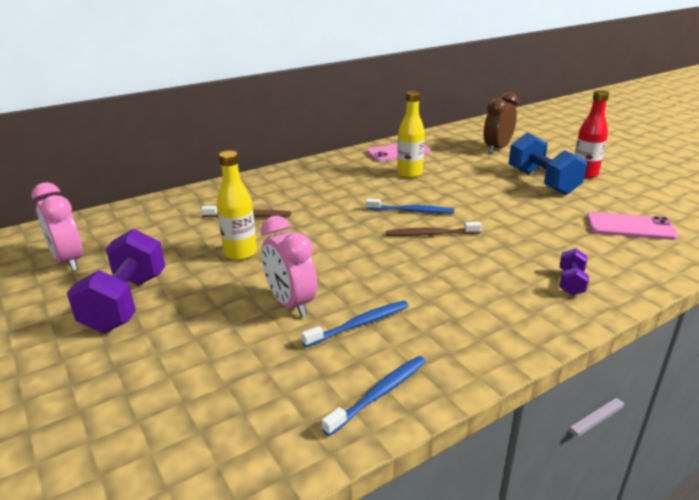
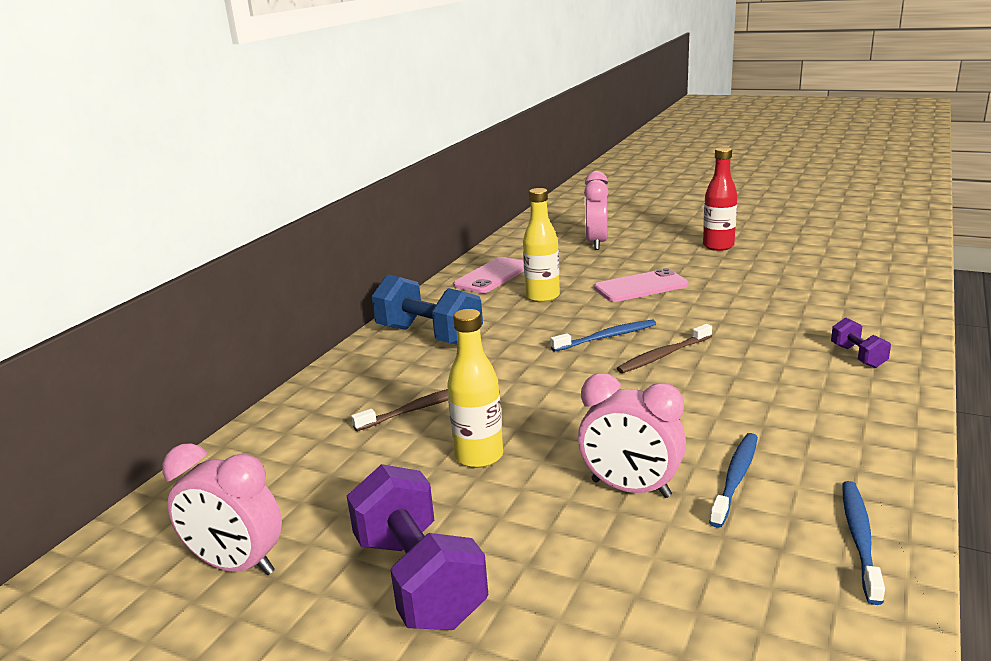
camera: 30 degrees left, 5 degrees down
(497, 149) = (596, 243): brown clock -> pink clock
(542, 182) = (691, 265): blue dumbbell -> blue dumbbell (429, 336)
(630, 227) = (829, 286): pink phone -> pink phone (641, 286)

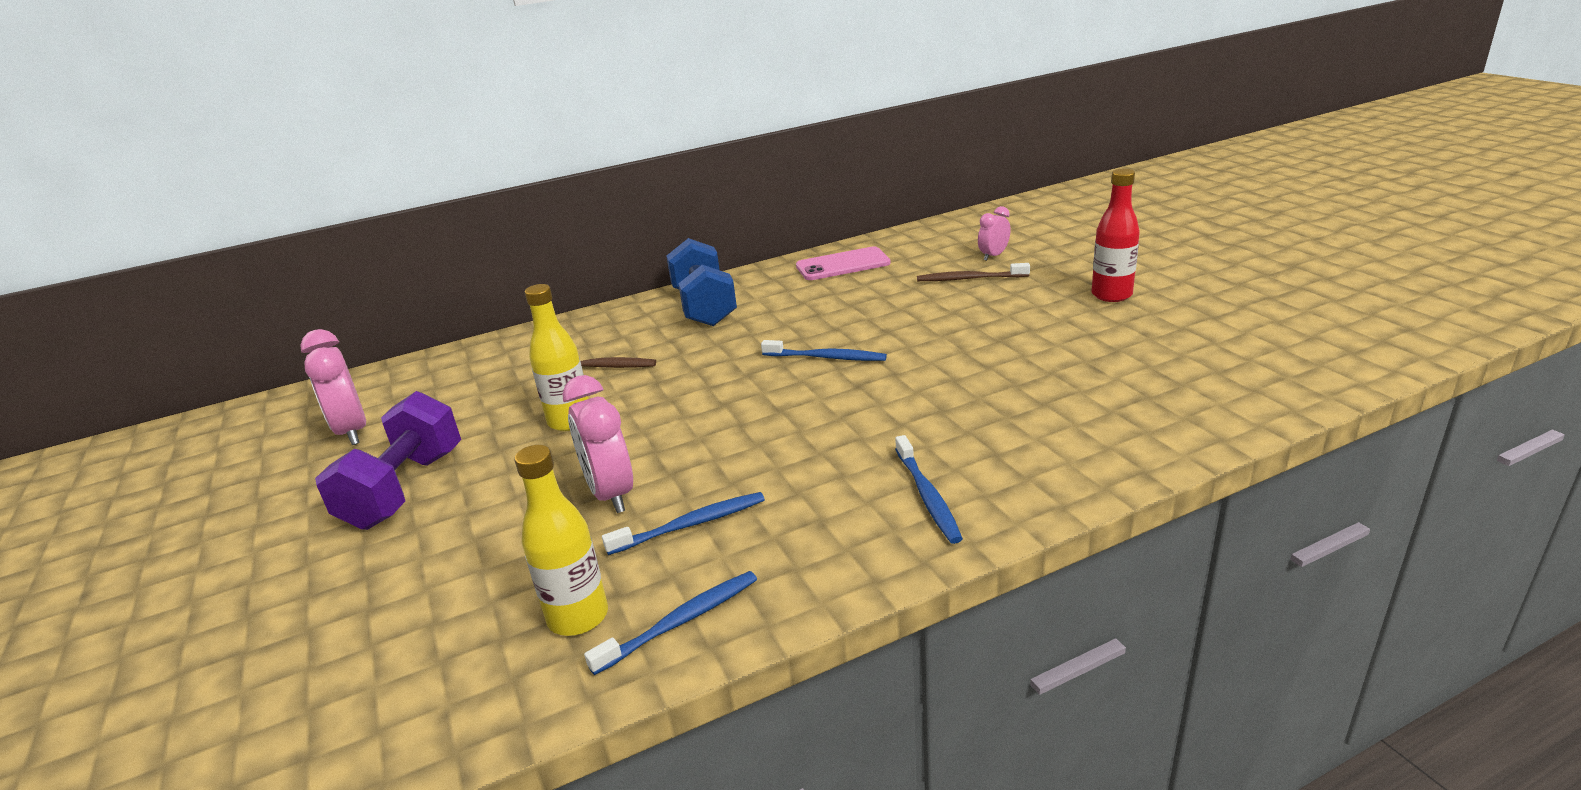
camera: 40 degrees right, 5 degrees up
(542, 297) = (846, 299): yellow bottle -> yellow bottle (578, 617)
(596, 243) = (993, 256): pink clock -> pink clock, size x0.59
(641, 286) = (947, 317): pink phone -> none
(663, 355) = (839, 393): brown toothbrush -> brown toothbrush (969, 279)
(845, 391) = (927, 496): none -> blue toothbrush
(858, 356) = (1013, 468): purple dumbbell -> none

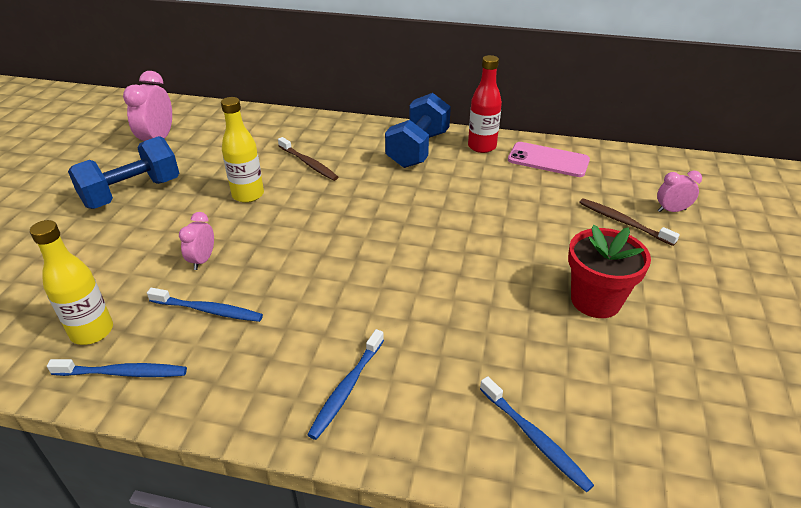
camera: 35 degrees right, 10 degrees up
(404, 489) = (132, 193): purple dumbbell -> blue dumbbell
(611, 494) = (202, 260): pink clock -> pink clock, size x0.59
(827, 357) = (435, 234): blue toothbrush -> blue toothbrush (535, 438)
(1027, 335) = (595, 300): none -> red flower pot
(1111, 295) = (720, 303): red bottle -> red bottle (482, 147)

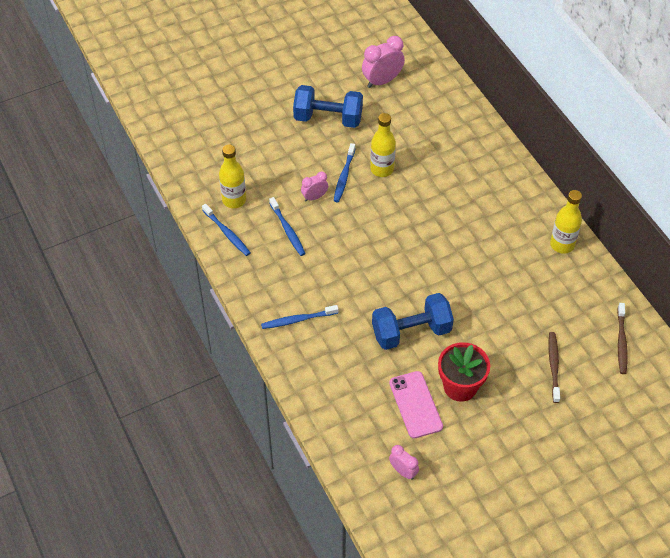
camera: 50 degrees right, 15 degrees up
(308, 164) = (441, 171): brown toothbrush -> brown toothbrush (621, 342)
(418, 149) = (519, 213): blue dumbbell -> blue dumbbell (411, 332)
(482, 147) = (562, 244): red bottle -> yellow bottle
(535, 438) = (338, 408): blue toothbrush -> blue toothbrush (344, 176)
(548, 160) = (586, 290): pink phone -> pink phone (415, 404)
(671, 210) = (596, 386): pink clock -> pink clock (403, 471)

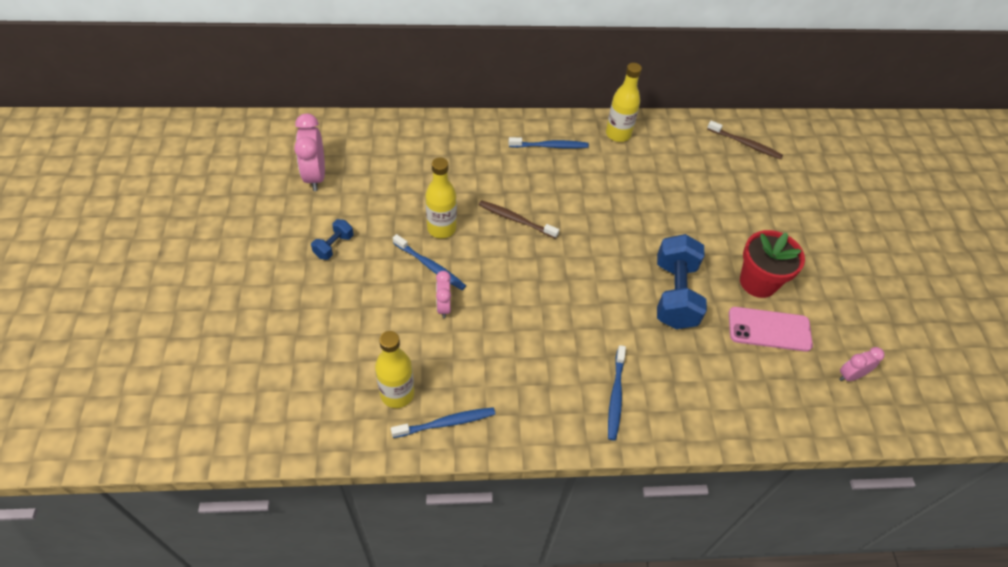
camera: 70 degrees left, 0 degrees up
(287, 230) = (478, 354): blue toothbrush -> blue toothbrush (550, 146)
(328, 118) = (334, 246): blue dumbbell -> blue dumbbell, size x0.49
(553, 366) = (756, 201): brown toothbrush -> brown toothbrush (515, 219)

